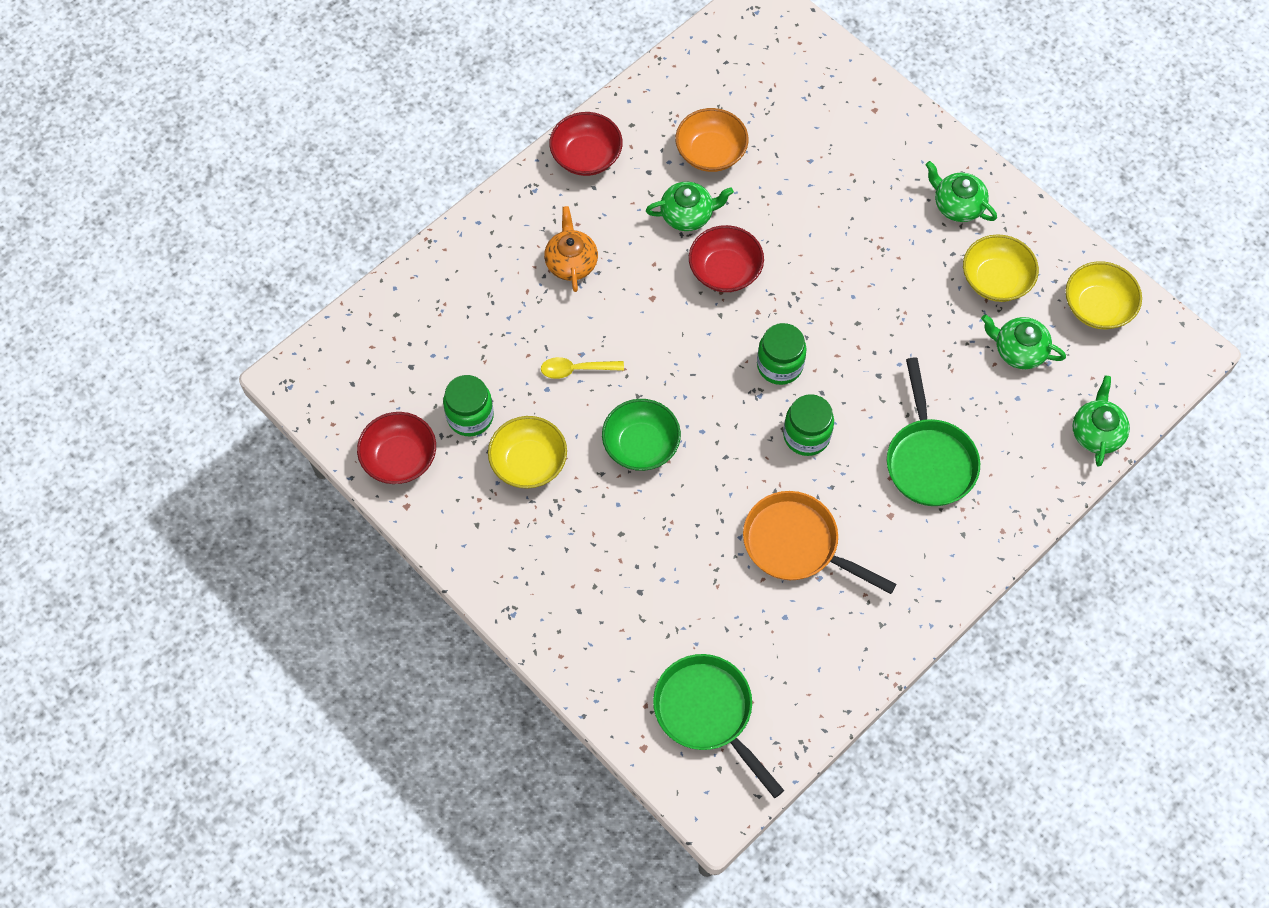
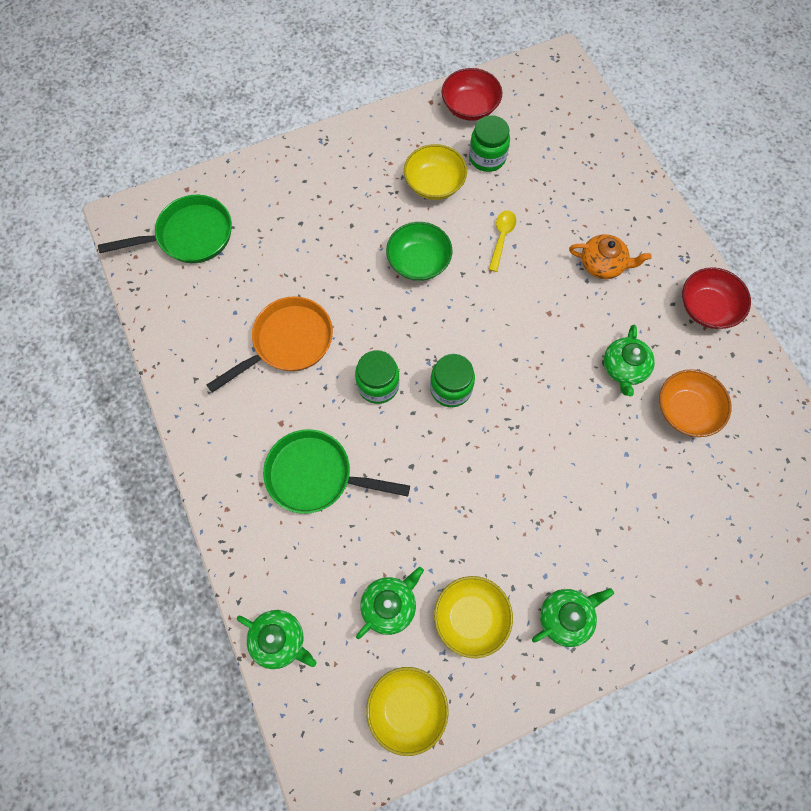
camera: 110 degrees right, 5 degrees up
(725, 270) = (558, 378): red bowl -> none

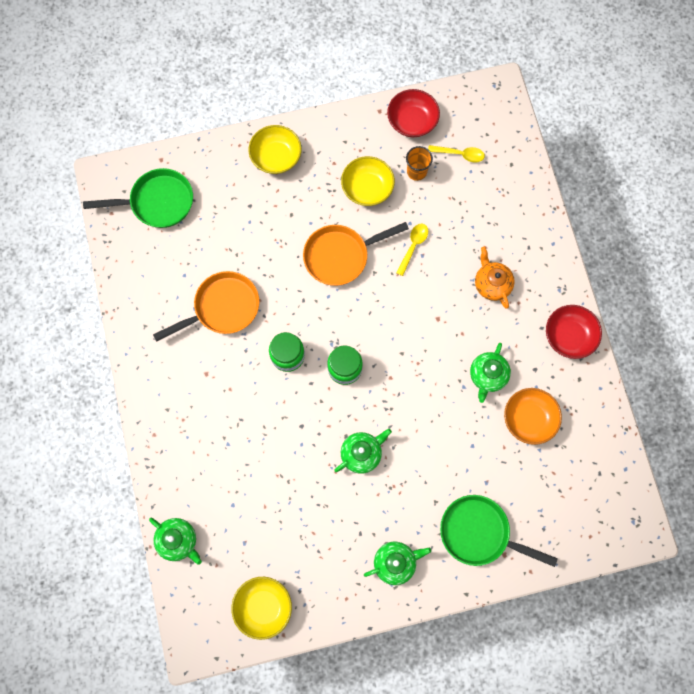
camera: 10 degrees right, 5 degrees up
(315, 475) = (226, 420): green pan -> green pan (479, 532)
(389, 605) = (264, 529): green teapot -> green teapot (362, 453)
(418, 262) = (340, 256): green bowl -> orange pan
(471, 617) = (324, 549): yellow bowl -> yellow bowl (276, 157)
(487, 158) = (416, 171): green jar -> orange cup
(532, 133) = (460, 154): none -> yellow spoon
(603, 264) = (492, 284): orange teapot -> orange teapot turned 135 degrees counterclockwise

